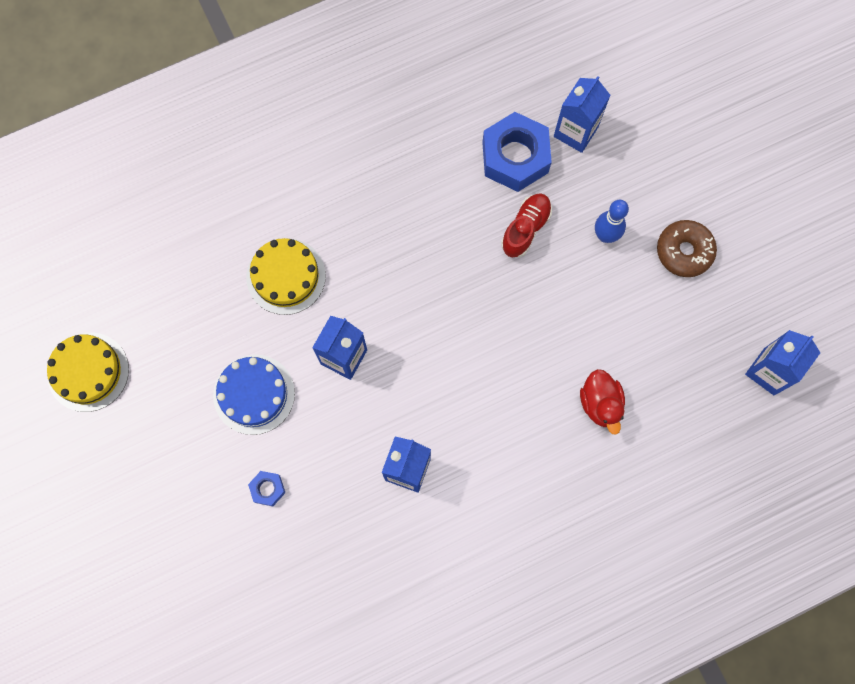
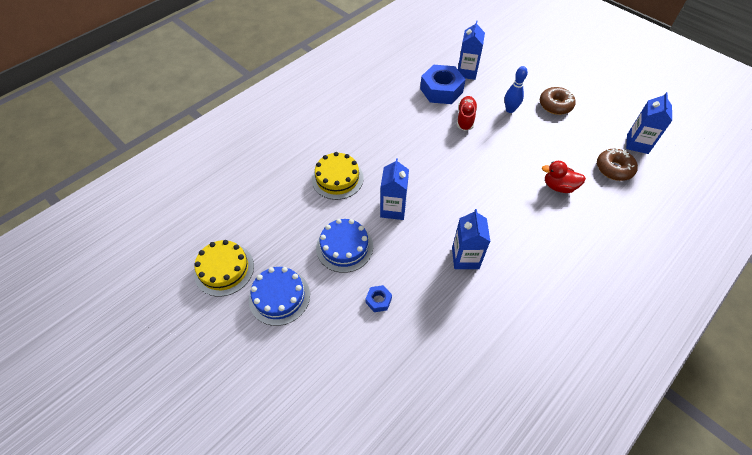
camera: 20 degrees left, 20 degrees down
(145, 437) = (279, 296): none -> blue cake
(600, 404) = (558, 186): red duck -> red duck turned 135 degrees clockwise
(702, 403) = (614, 169): none -> brown donut

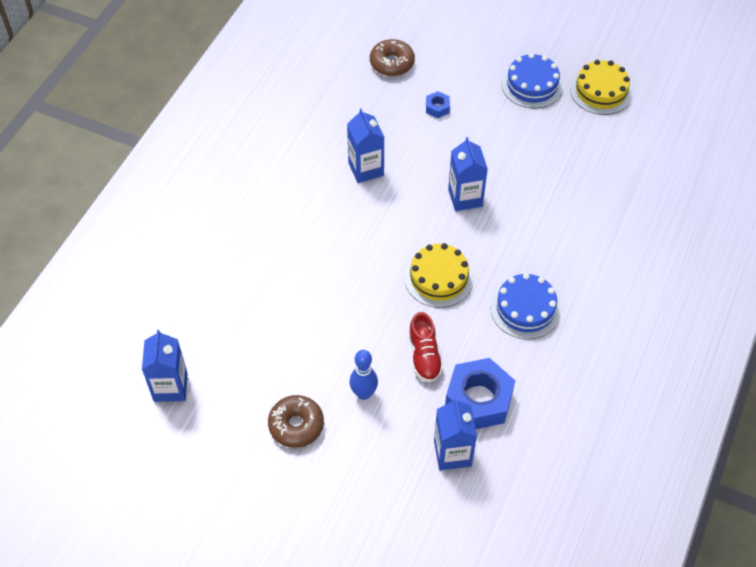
camera: 160 degrees right, 0 degrees up
(337, 178) = (549, 214): yellow cake -> yellow cake (439, 278)
(344, 247) = (496, 144): blue cake -> blue cake (525, 309)
(558, 186) = (275, 285): red duck -> none
(614, 169) = (204, 334): brown donut -> brown donut (392, 63)

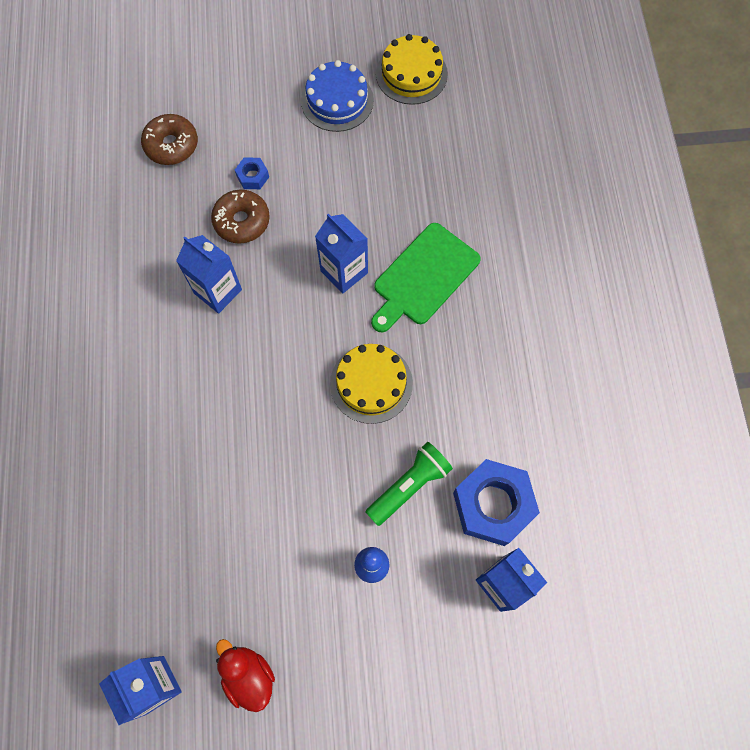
camera: 30 degrees left, 15 degrees up
(235, 415) = (248, 675): none -> red duck
(296, 425) = (322, 648): brown donut -> brown donut (242, 221)
(424, 356) = (409, 485): red shoe -> green flashlight
(523, 228) = (423, 277): none -> green cutting board
(525, 309) = (479, 371): blue cake -> none

